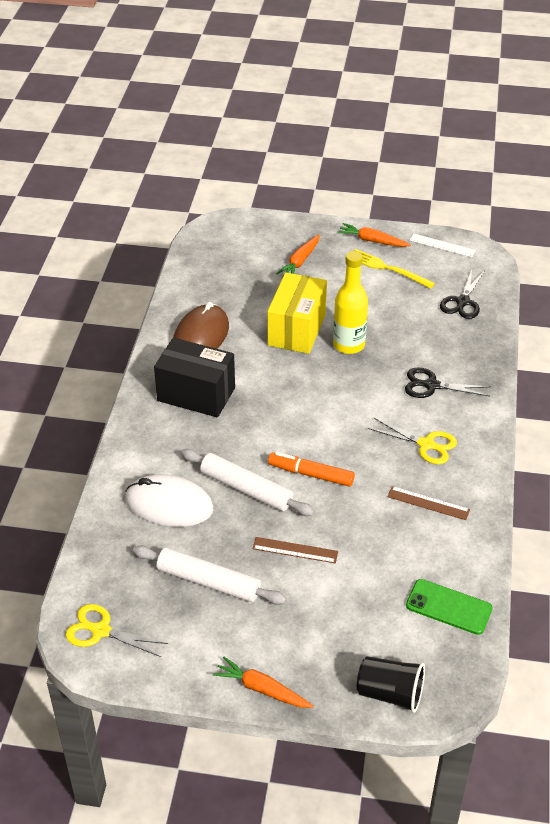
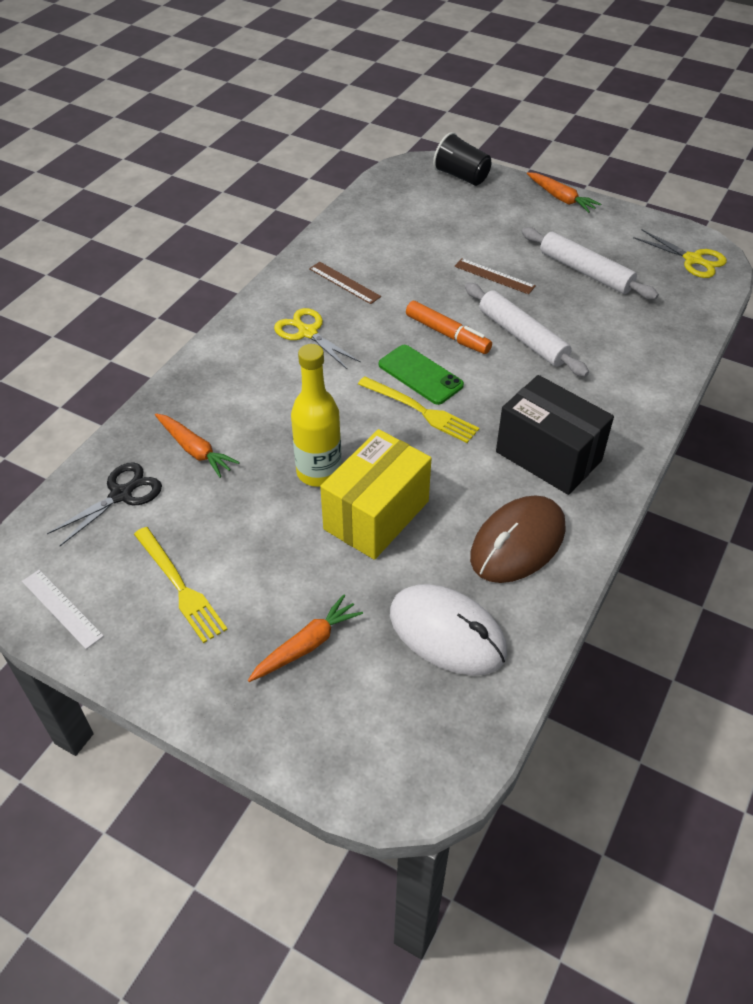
camera: 160 degrees left, 5 degrees up
(169, 504) = (610, 342): white mouse -> white mouse (447, 633)
(302, 403) = (420, 411): none -> yellow fork
(372, 241) = (162, 654): orange carrot -> orange carrot (195, 450)
(431, 385) = (254, 392): black scissors -> none
(448, 607) = (381, 211): green phone -> green phone (420, 375)

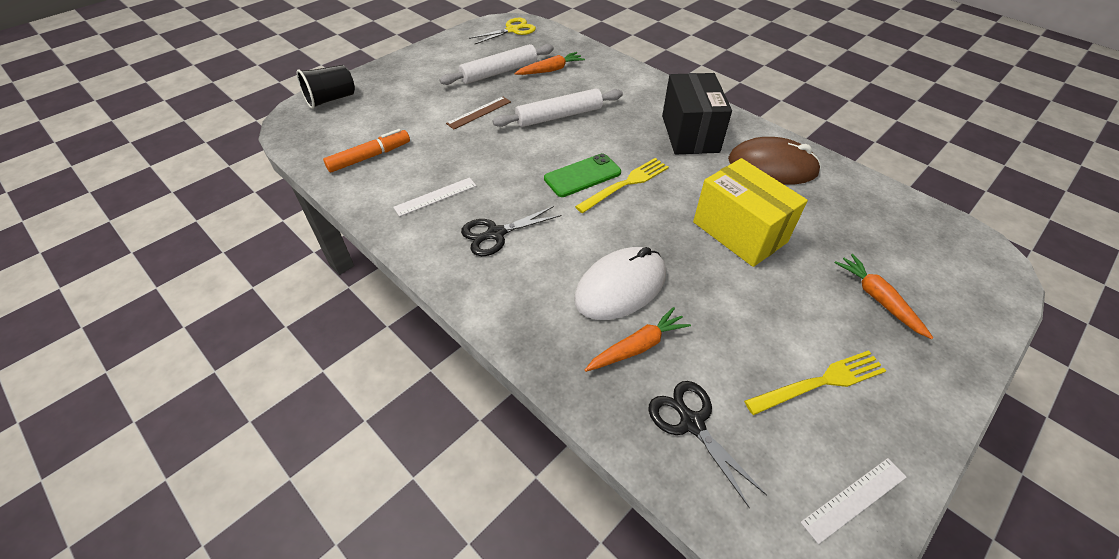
camera: 75 degrees left, 0 degrees up
(307, 332) = (495, 234): yellow scissors -> black scissors
(319, 472) = (685, 258): yellow bottle -> none
(344, 283) = (435, 196): brown ruler -> white ruler
(447, 334) = (538, 151): orange marker -> orange marker (369, 157)
(447, 633) = (857, 217): white mouse -> white mouse (620, 286)
(518, 543) = (772, 166): brown mouse -> brown mouse turned 45 degrees counterclockwise
(548, 456) = (690, 134): black box -> black box turned 60 degrees counterclockwise
(561, 198) = (403, 61): orange carrot -> orange carrot (550, 70)

